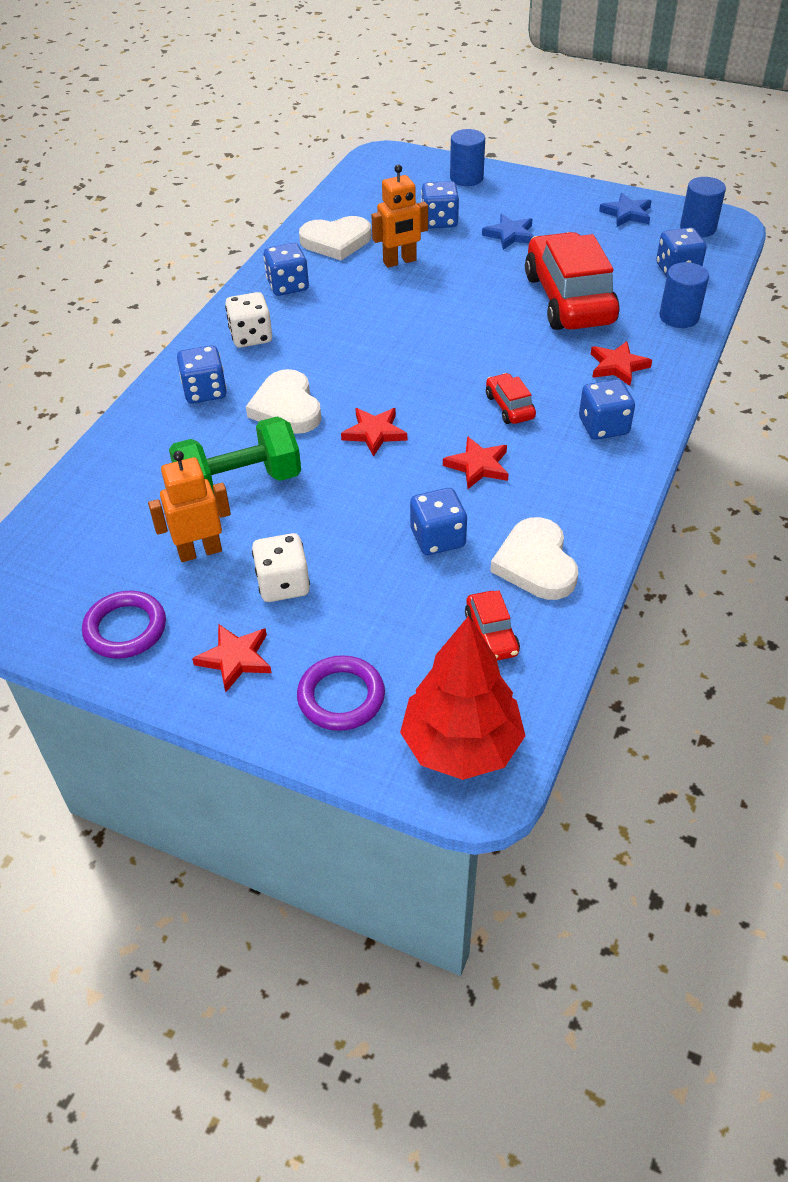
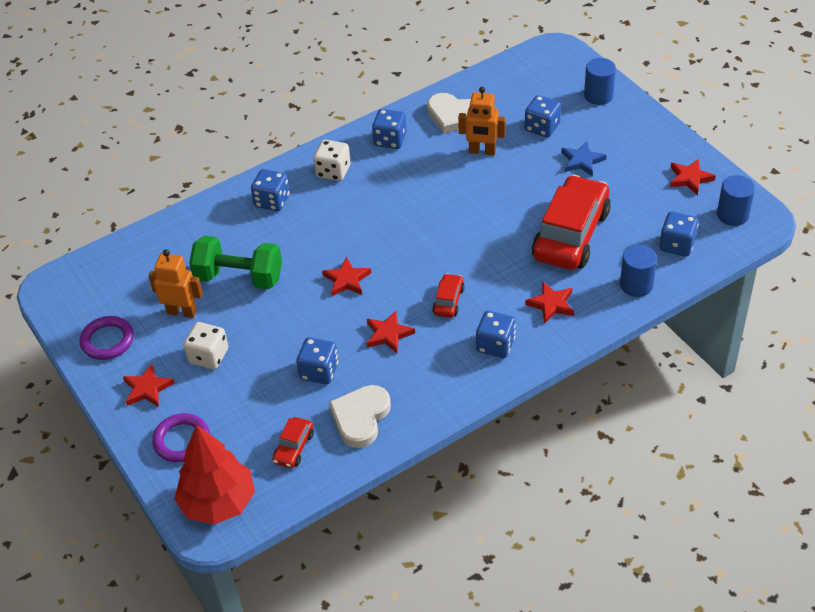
camera: 35 degrees right, 0 degrees up
(287, 407) = (310, 236): white heart -> none
(627, 213) = (690, 178): blue star -> red star

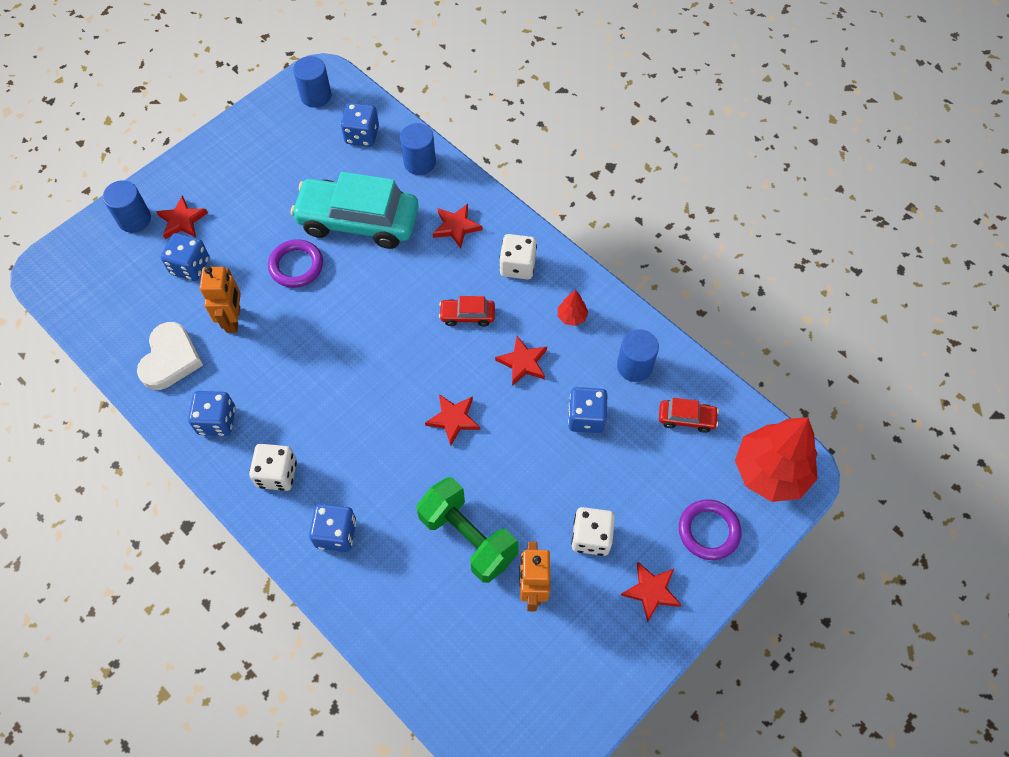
camera: 105 degrees left, 15 degrees up
(107, 341) = (594, 664): purple ring -> purple ring (296, 266)
(239, 277) = (468, 537): green dumbbell -> green dumbbell turned 45 degrees counterclockwise
(360, 418) = (634, 366): white heart -> blue cylinder
(428, 378) = (572, 316): none -> red tree
(495, 345) = (517, 266): blue dice -> white dice
(571, 235) = (358, 221): red car -> turquoise car
(582, 161) = (245, 223): blue star -> none
(690, 178) = (266, 131): red star -> red star (182, 220)

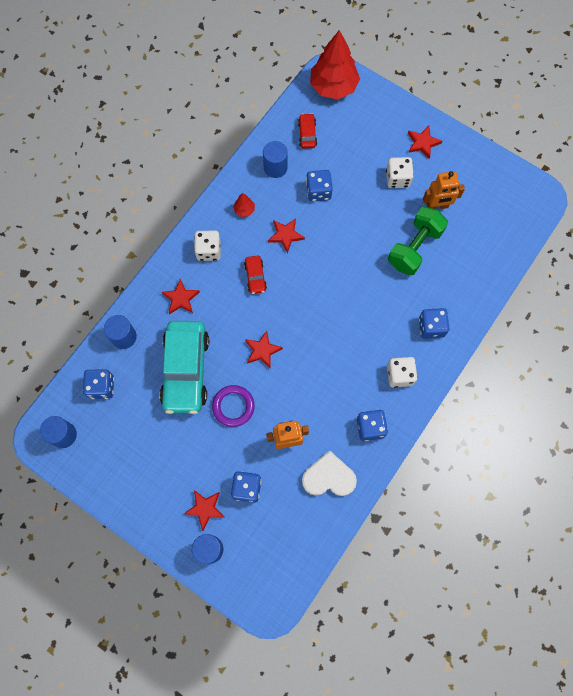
camera: 100 degrees left, 10 degrees up
(453, 419) = (336, 271): red star -> red star (262, 350)
(708, 531) = (378, 116): purple ring -> none

